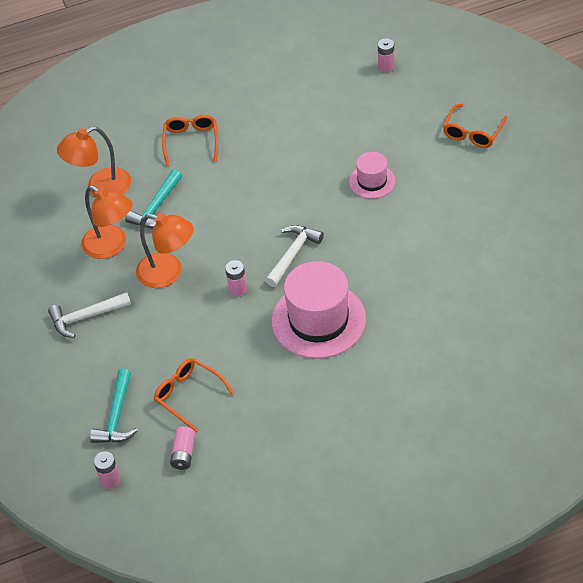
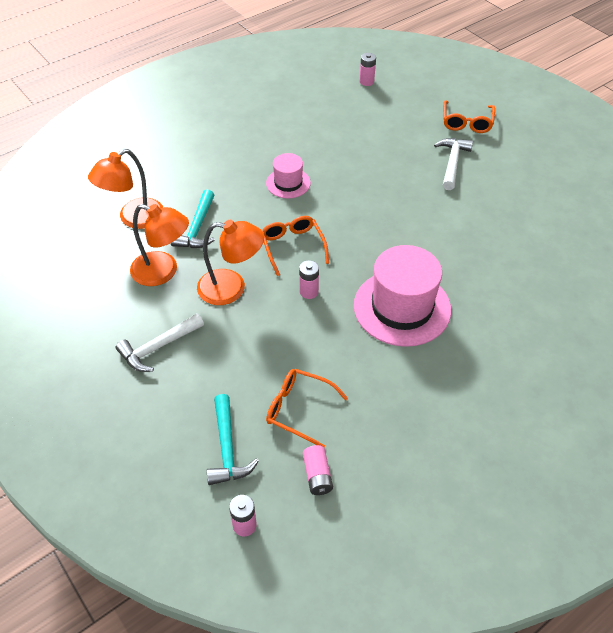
camera: 20 degrees left, 0 degrees up
(191, 142) = (211, 165): orange glasses -> orange glasses (293, 247)
(293, 254) = (350, 250): white hammer -> white hammer (452, 163)
(372, 181) = (396, 174): pink hat -> pink hat (288, 183)

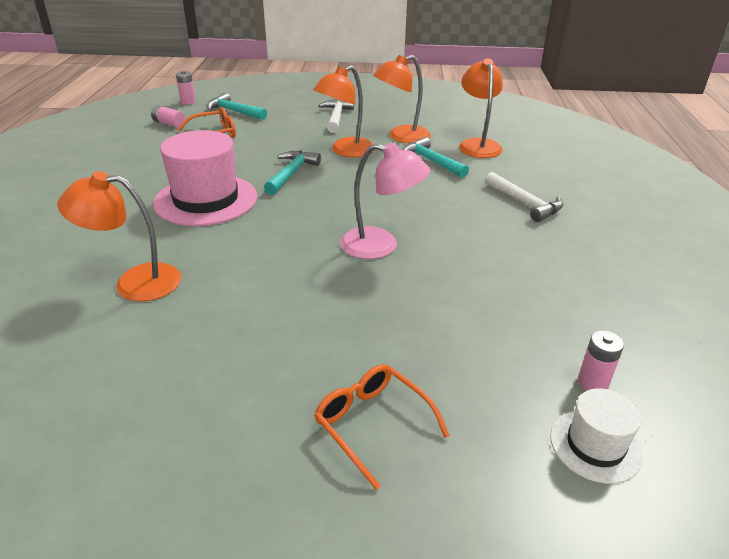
camera: 130 degrees right, 15 degrees down
(288, 183) = (433, 219): pink hat -> none
(293, 247) = (347, 187): orange glasses -> none
(309, 292) = (291, 173): pink battery -> turquoise hammer
(346, 188) = (381, 246): none -> pink lamp
(401, 72) = (595, 445): none -> white hat
(452, 163) = (313, 344): white hammer -> white hammer (525, 203)
(509, 259) = (134, 282): none -> orange lamp

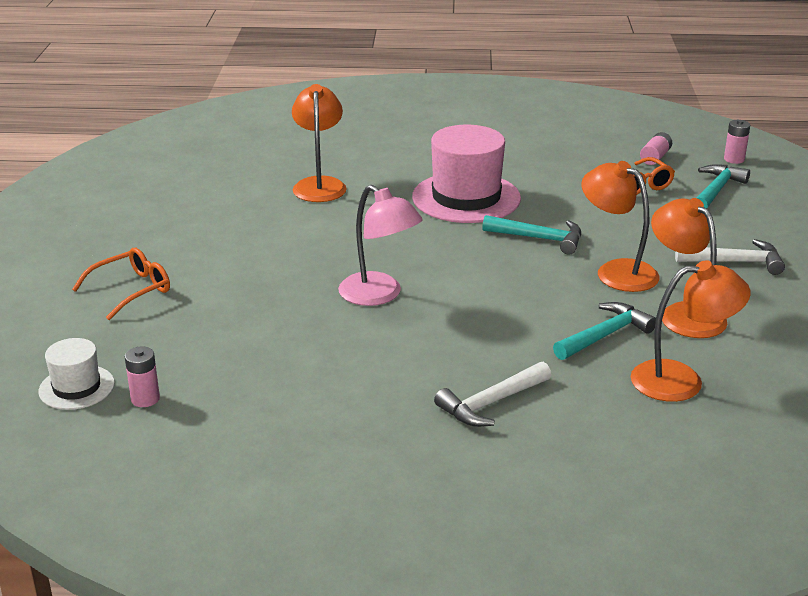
camera: 90 degrees right, 5 degrees down
(381, 246) = (379, 295): pink lamp -> pink lamp turned 60 degrees counterclockwise

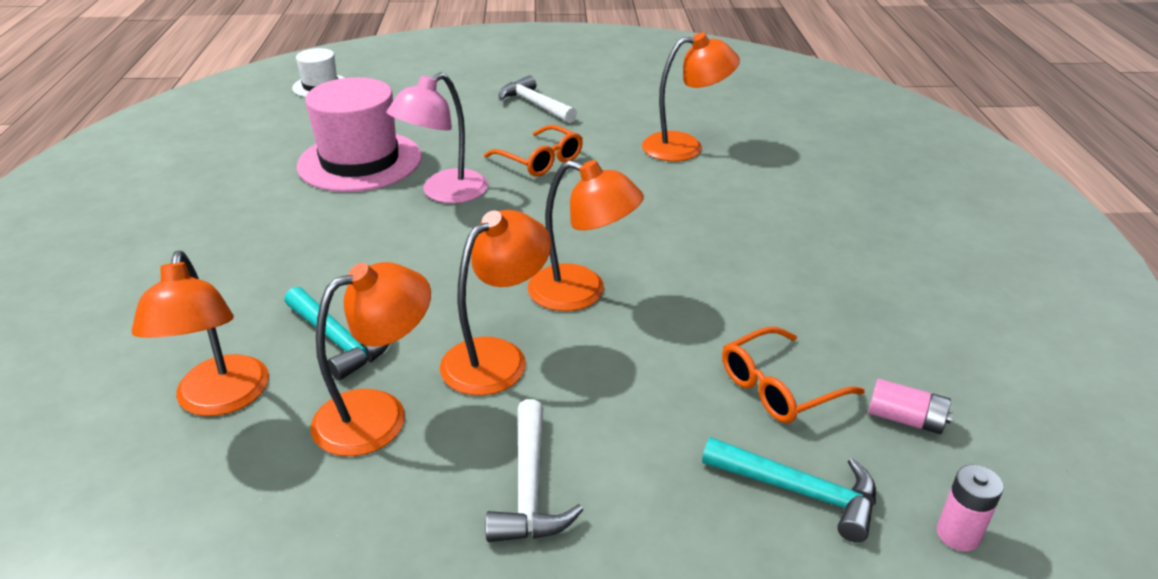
camera: 85 degrees right, 5 degrees up
(131, 290) = (460, 87): orange glasses -> orange glasses (540, 160)
(145, 399) = (297, 110): pink battery -> none
(466, 198) = (683, 237): pink hat -> pink hat (360, 161)
(491, 403) = (229, 262): white hammer -> white hammer (535, 105)
(539, 238) = (582, 293): turquoise hammer -> orange lamp

